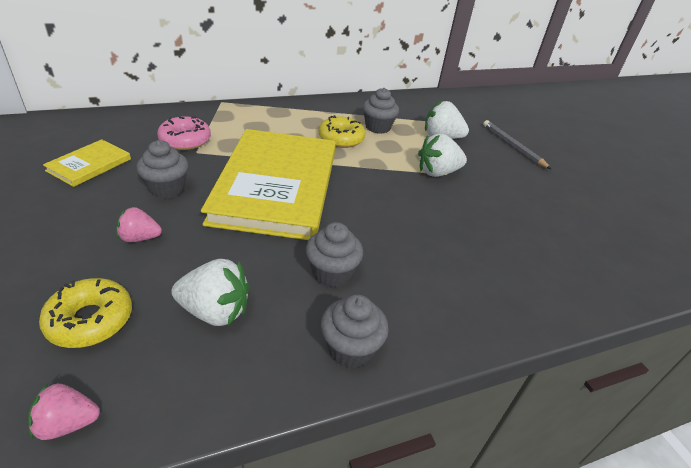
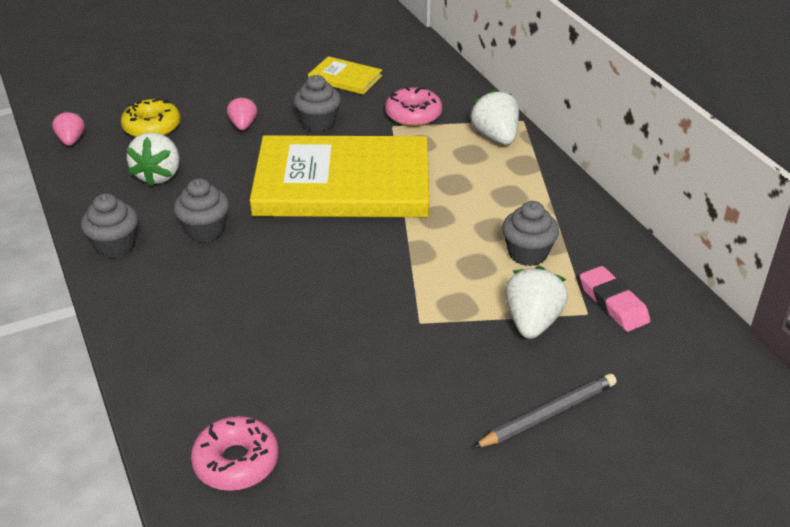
camera: 90 degrees right, 0 degrees up
(341, 139) = (474, 221): yellow donut -> none
(422, 113) = (613, 303): none -> pink eraser
(437, 172) = (419, 312): white strawberry -> white strawberry (495, 137)
(602, 264) = (236, 462): none -> pink donut

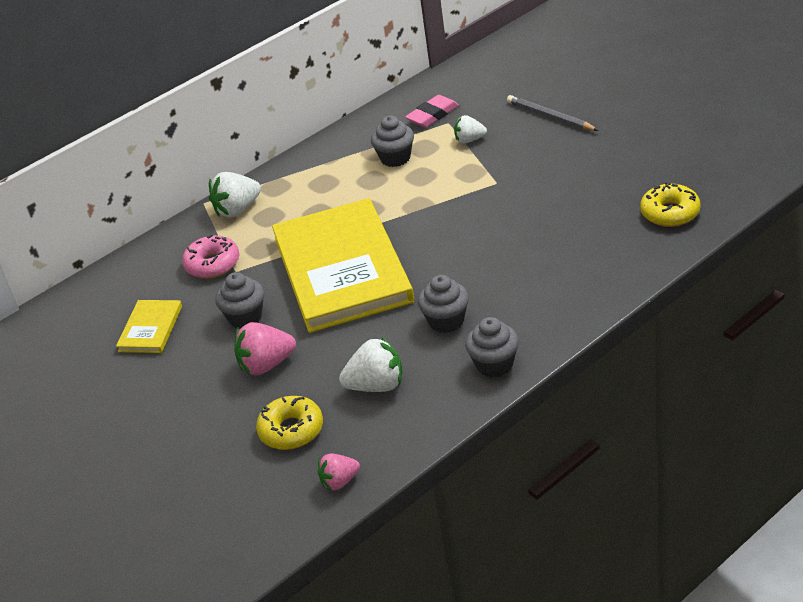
camera: 100 degrees left, 0 degrees up
(236, 462) = (670, 213): pink donut -> yellow donut
(243, 125) = (266, 365): pink strawberry -> pink strawberry, size x1.59
(532, 322) = (469, 140): white strawberry -> white strawberry, size x0.63

